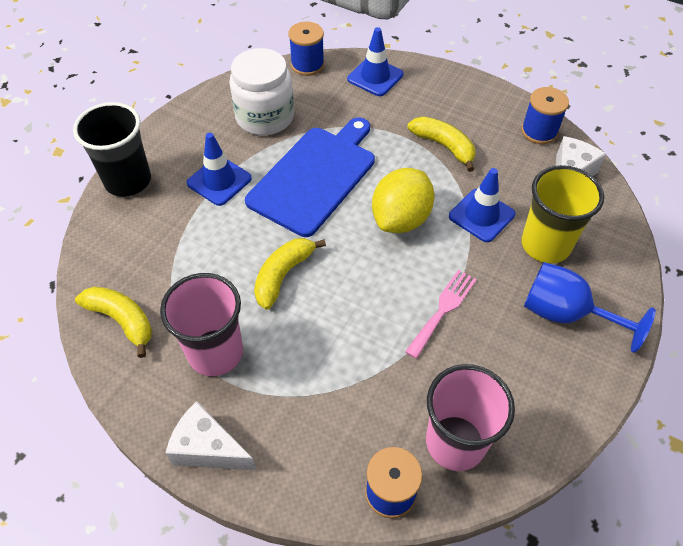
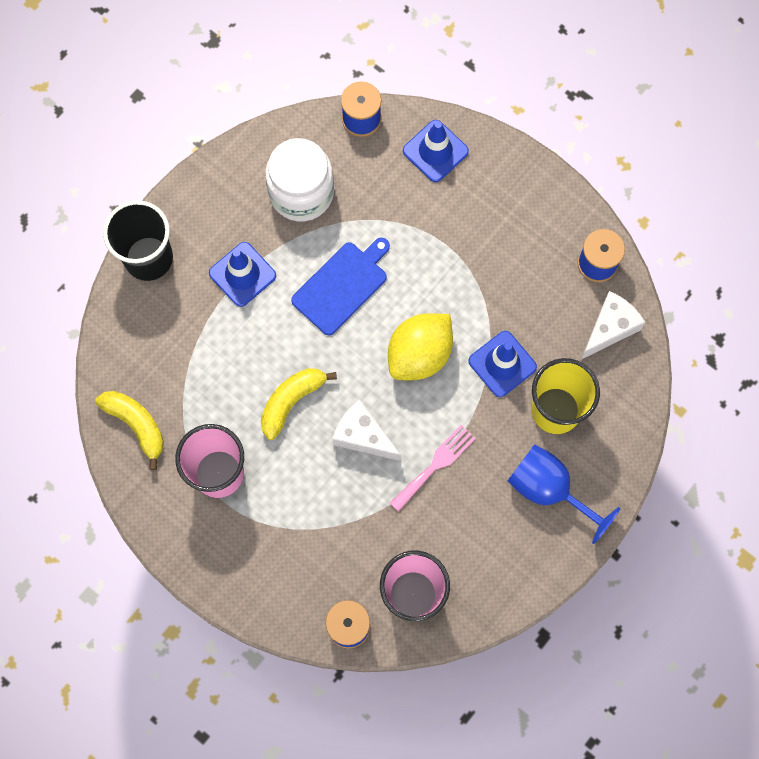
camera: 10 degrees right, 20 degrees up
(208, 449) = (204, 563): white cheese -> white cheese (363, 436)
(314, 177) = (342, 286): blue cutting board -> blue cutting board, size x0.67
(444, 146) = (488, 267): yellow banana -> none

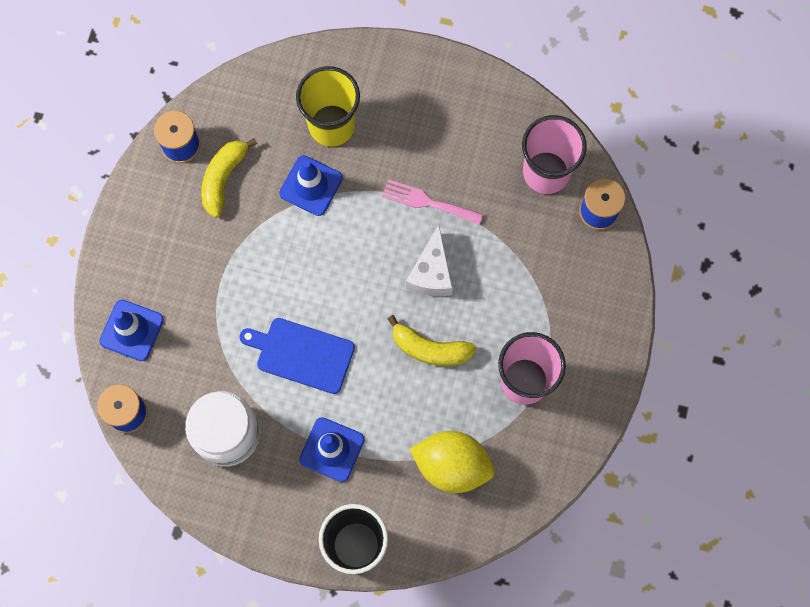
camera: 115 degrees left, 0 degrees up
(136, 425) = (517, 475): yellow banana -> yellow banana (223, 178)
(419, 354) = (335, 258): yellow lemon -> yellow lemon (452, 465)
(549, 489) = (404, 103): blue goblet -> none
(609, 328) = (237, 111): white cheese -> none

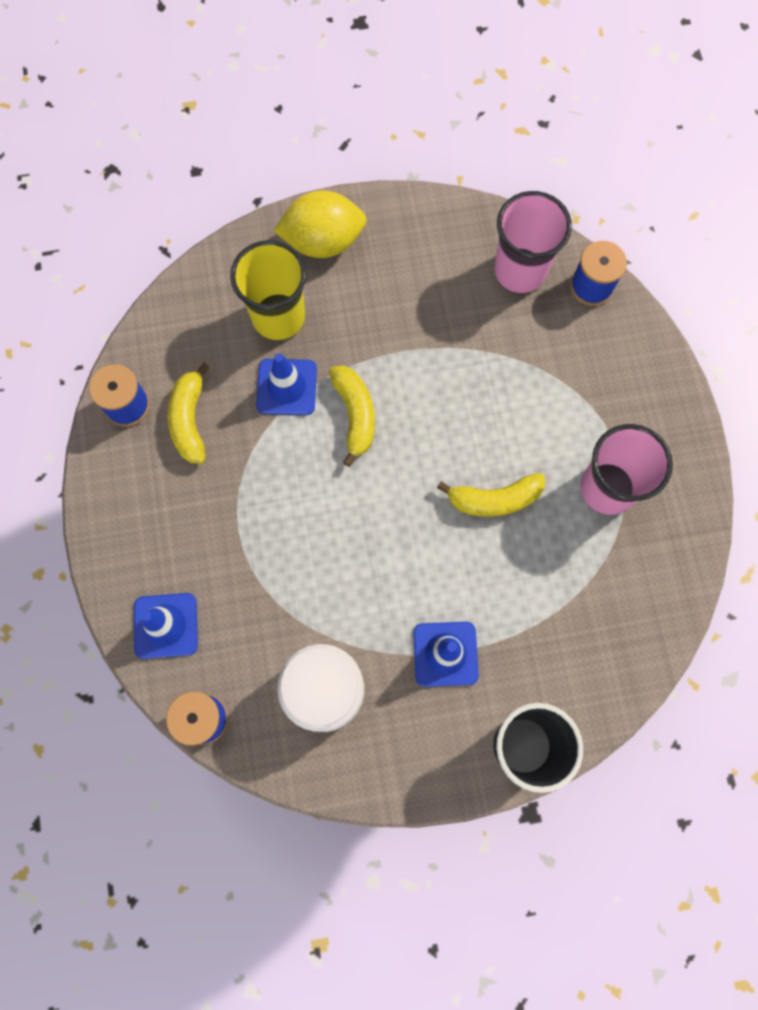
camera: 25 degrees left, 0 degrees up
(302, 354) = (363, 567): blue cutting board -> none
(354, 232) = (355, 415): none -> yellow banana
(427, 202) = (416, 351): pink fork -> none
(431, 273) = (456, 421): white cheese -> none
(452, 465) = (579, 611): yellow lemon -> yellow lemon (323, 241)

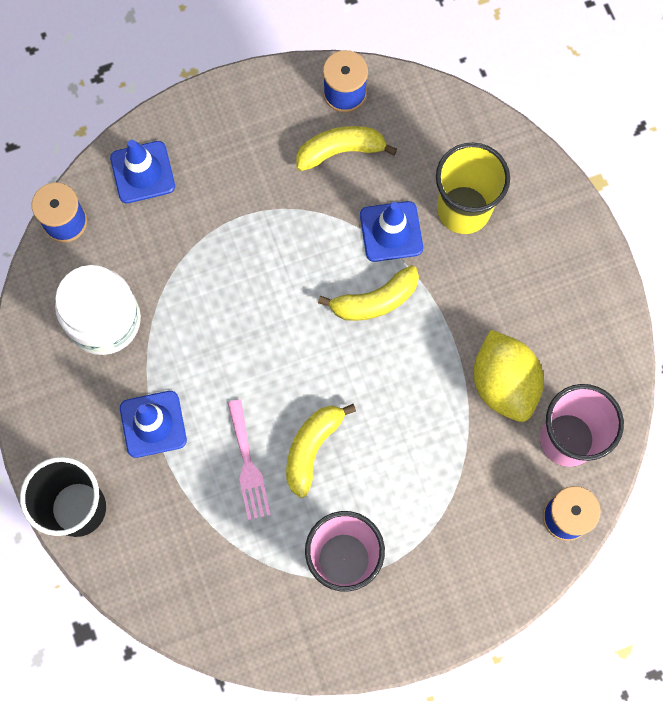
camera: 80 degrees right, 0 degrees up
(323, 241) = (555, 236): yellow lemon -> yellow lemon (503, 383)
(494, 499) = (312, 448): yellow banana -> yellow banana turned 45 degrees clockwise
(502, 564) = (248, 465): none -> pink fork

